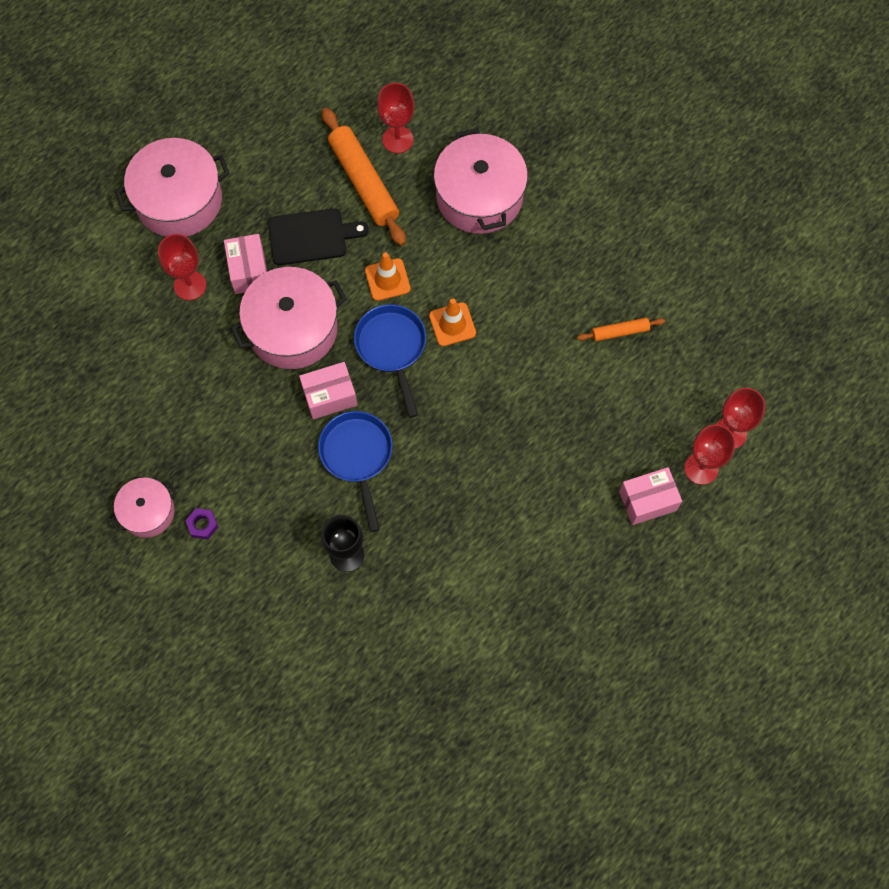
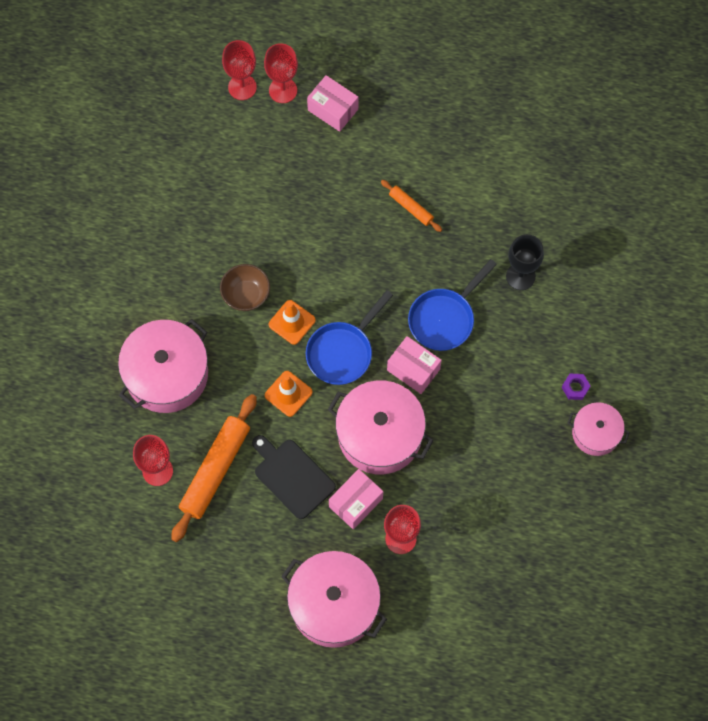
camera: 125 degrees left, 0 degrees up
(507, 303) = (246, 295): none -> brown bowl
(620, 332) = (213, 203): orange rolling pin -> orange rolling pin (411, 208)

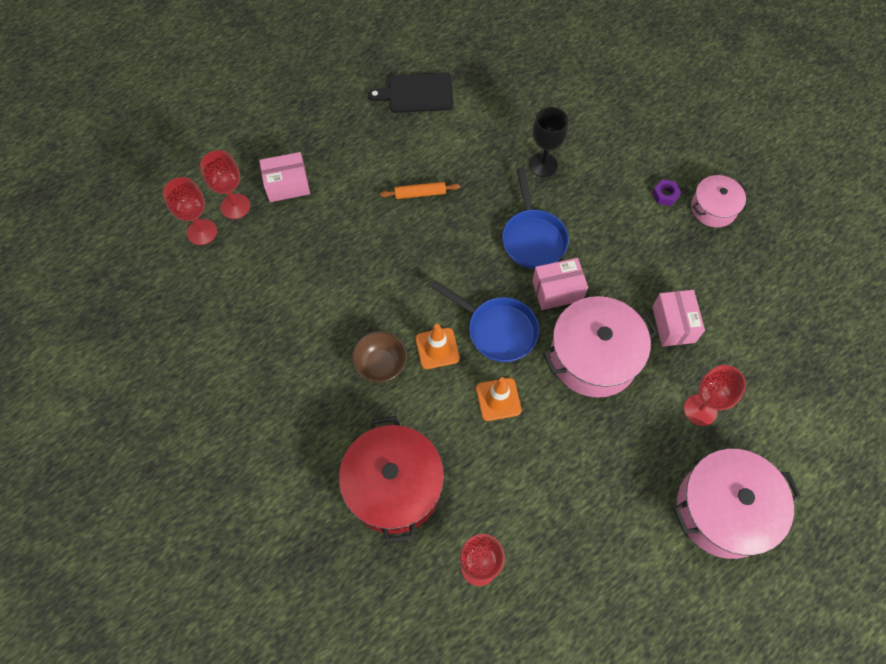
camera: 50 degrees left, 5 degrees down
(166, 374) = (394, 486): pink pot -> red pot
(215, 470) = (519, 514): orange rolling pin -> none
(292, 476) = (576, 453): black cutting board -> black cutting board (417, 93)
(343, 352) = (497, 330): blue pan -> blue pan turned 45 degrees counterclockwise
(355, 502) = (640, 420): pink box -> pink box (673, 324)

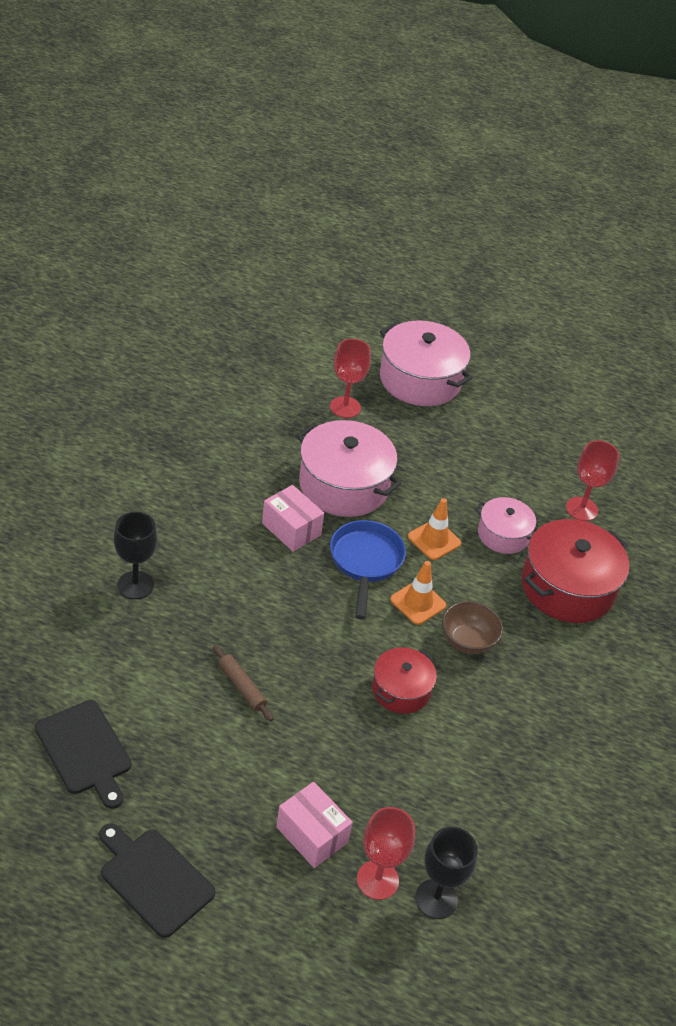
camera: 125 degrees left, 20 degrees down
(202, 232) = (436, 899): red goblet -> black goblet
(310, 97) = (154, 879): none -> black cutting board
(363, 292) = (401, 690): none -> red pot
(420, 194) = (242, 687): orange rolling pin -> brown rolling pin
(532, 238) = (240, 566): blue pan -> none
(665, 195) = (121, 475): purple nut -> none
(673, 324) = (272, 439): pink box -> none
(713, 208) = (118, 436): pink pot -> pink pot (503, 535)

